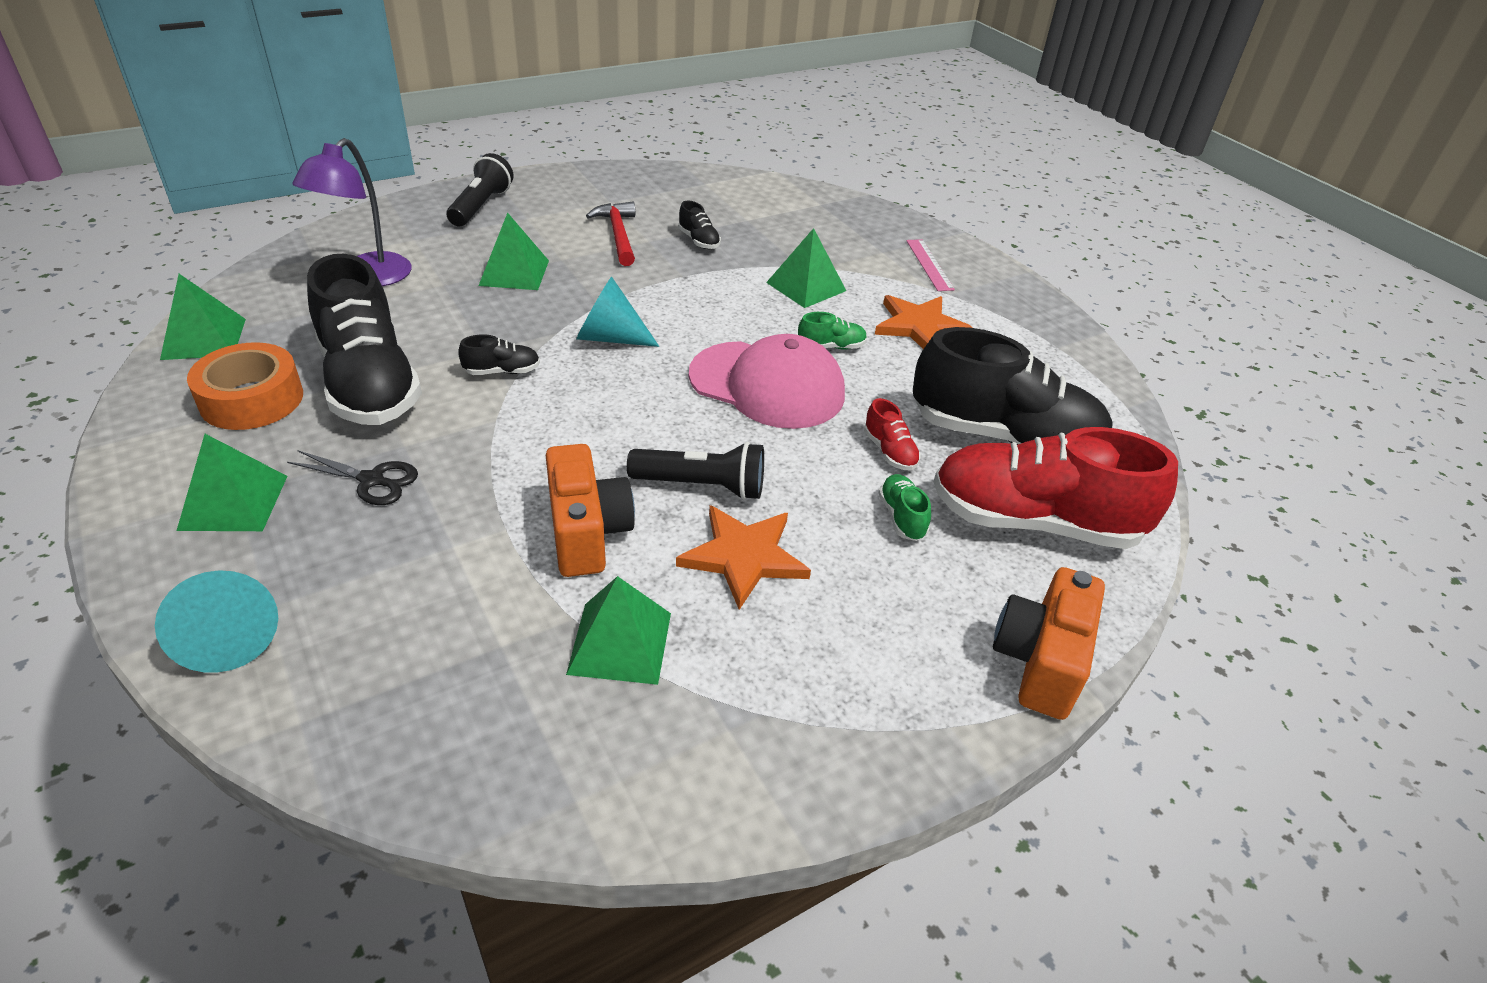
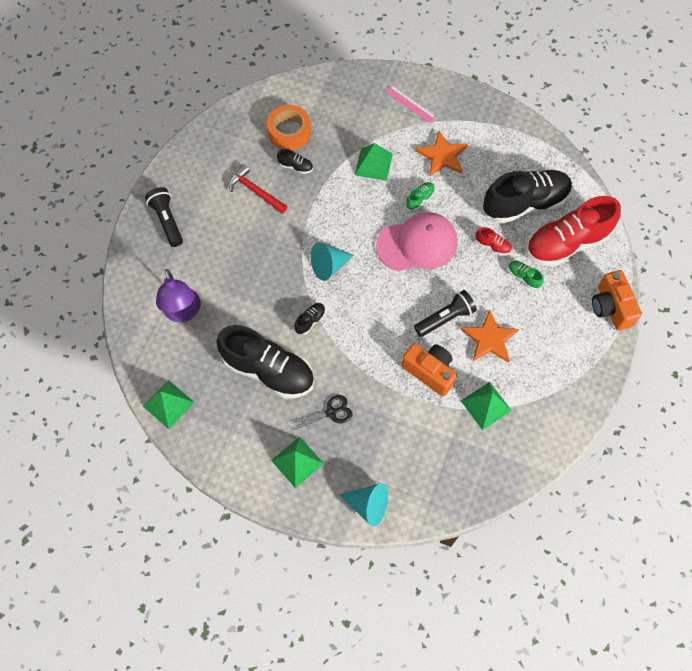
camera: 35 degrees left, 25 degrees up
(252, 399) = (235, 416): orange tape -> orange tape (289, 132)
(514, 272) = (242, 257): green pyramid -> none

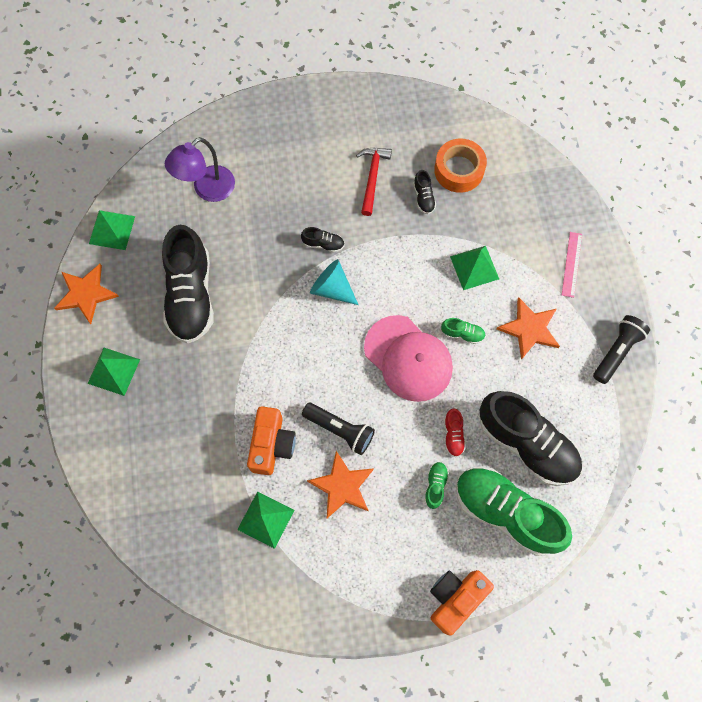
camera: 60 degrees right, 5 degrees up
(167, 221) = (293, 121): black flashlight -> black flashlight (616, 351)
(214, 452) = (86, 294): none -> orange star
(310, 321) = (263, 304): black shoe -> black shoe (323, 244)
(331, 412) = (178, 375): black scissors -> none
(368, 505) = (103, 458): turquoise cone -> none
(566, 243) = (505, 512): red shoe -> green shoe

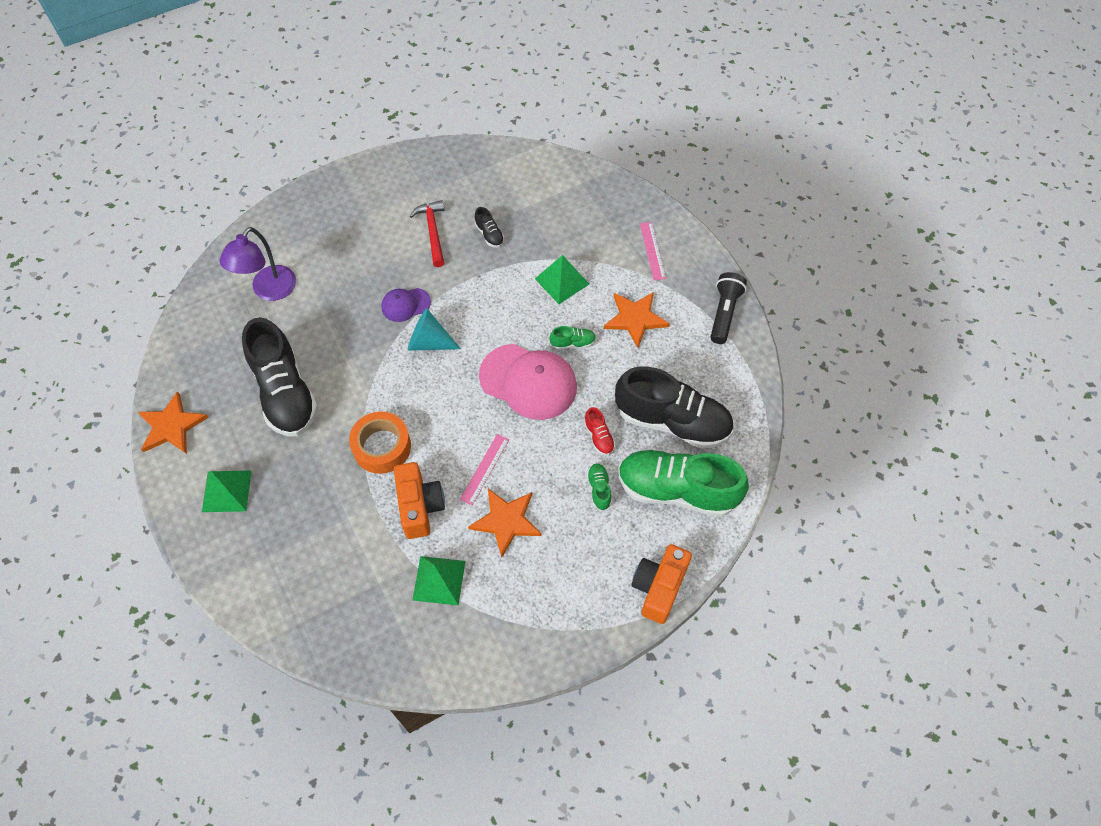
camera: 20 degrees left, 10 degrees down
(112, 230) = (179, 357): green pyramid -> none
(323, 244) = (405, 305): black shoe -> purple cap
(340, 430) = (484, 469): black flashlight -> pink ruler
(459, 170) = (514, 201): orange tape -> orange tape (382, 447)

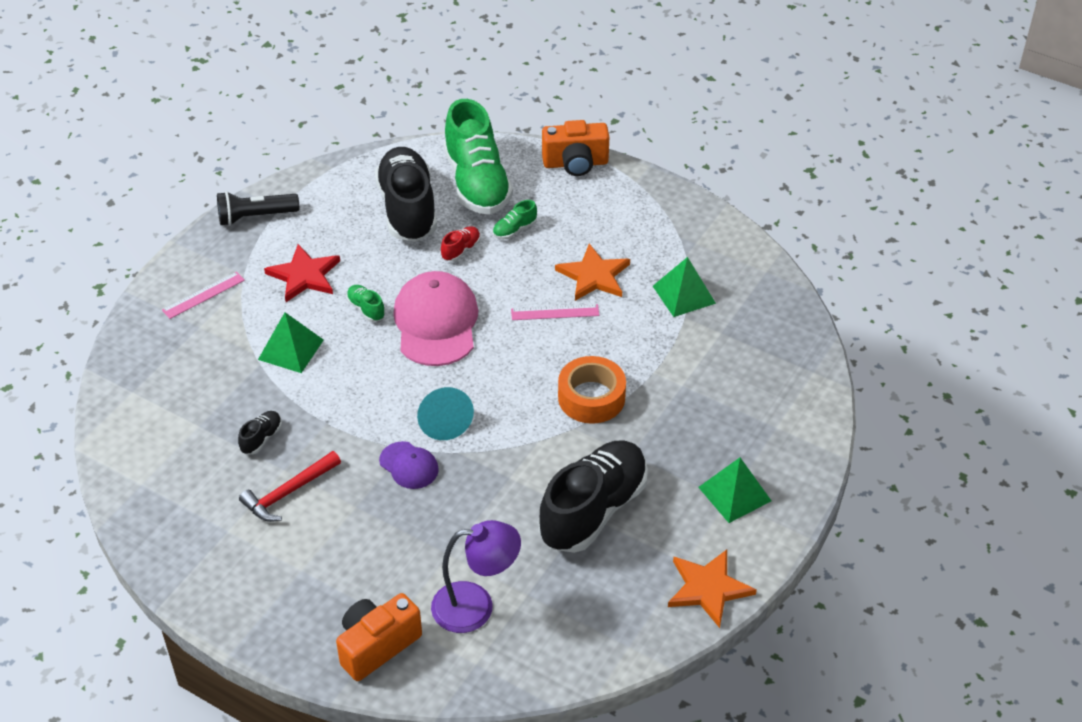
camera: 120 degrees left, 15 degrees down
(420, 506) = (628, 339): orange camera -> orange camera (377, 646)
(635, 319) = (304, 275): orange star -> red star

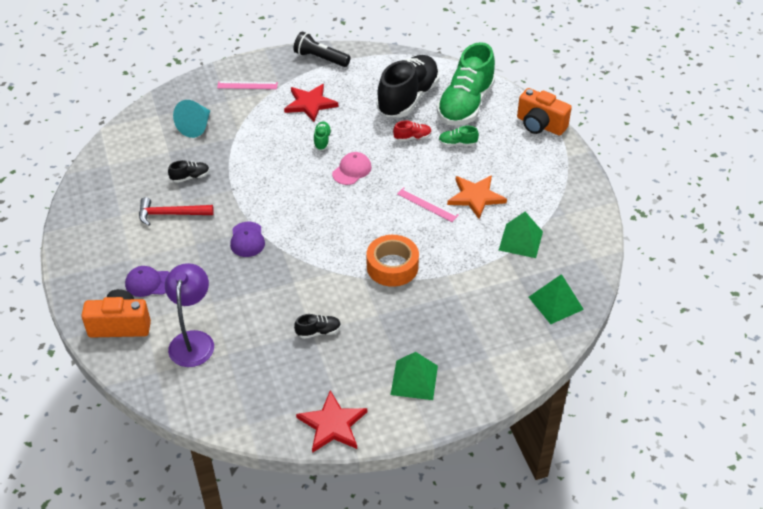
camera: 40 degrees right, 0 degrees up
(290, 349) = (258, 139): green pyramid -> green pyramid (555, 303)
(354, 581) = (149, 283): none -> purple cap
(436, 323) = (352, 170): pink cap -> pink cap, size x0.51
(443, 421) = (293, 227): turquoise cone -> turquoise cone (196, 127)
(476, 606) = (193, 340): purple lamp -> purple lamp turned 120 degrees counterclockwise
(593, 510) = (318, 332): black shoe -> black shoe, size x0.40
(708, 588) = (332, 424): orange star -> red star

